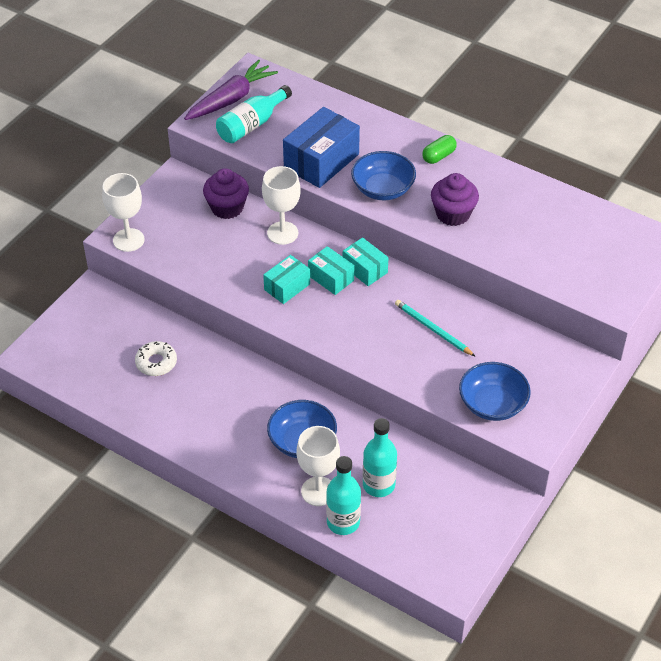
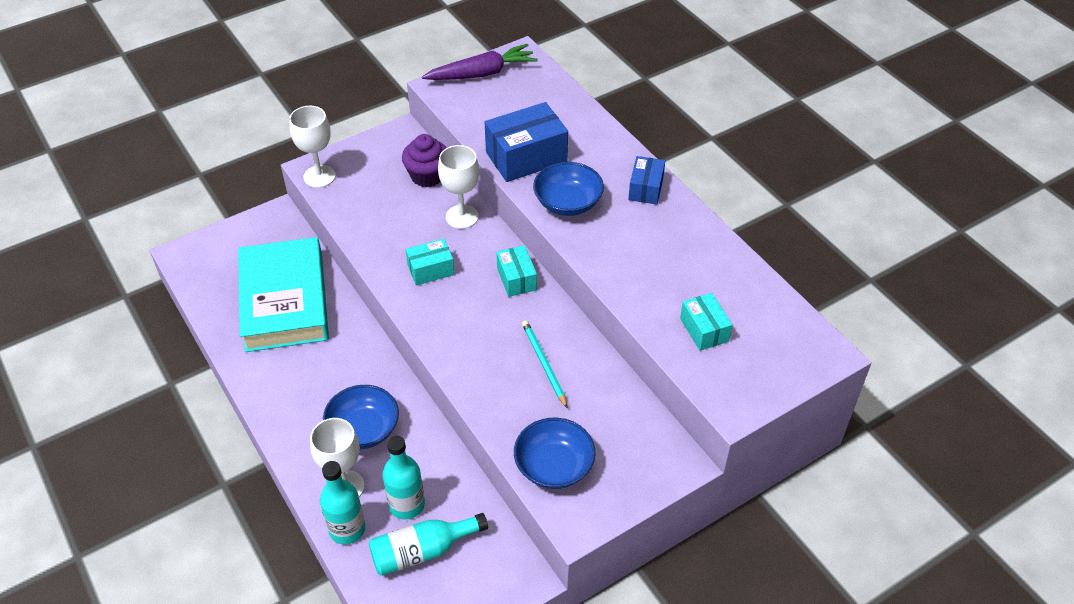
camera: 25 degrees right, 0 degrees up
(156, 362) = (285, 301): white donut -> turquoise book
(251, 125) = (484, 102): turquoise bottle -> turquoise bottle (422, 551)
(331, 278) = (478, 276): turquoise box -> turquoise box (704, 330)
(438, 156) = (646, 189): green capsule -> blue box
(453, 214) = (621, 251): purple cupcake -> none

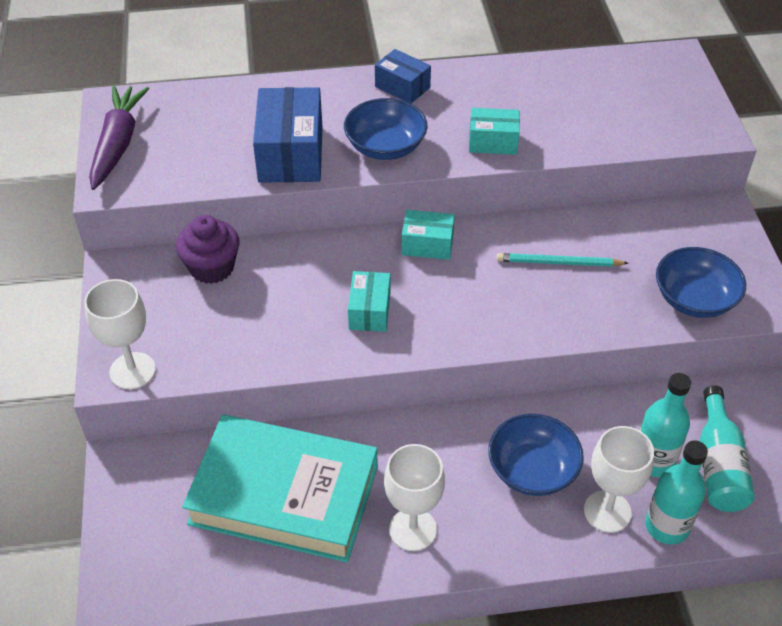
camera: 65 degrees left, 0 degrees up
(462, 217) = (302, 259): white goblet -> white goblet (413, 529)
(704, 330) = (614, 116): turquoise box -> turquoise box (493, 142)

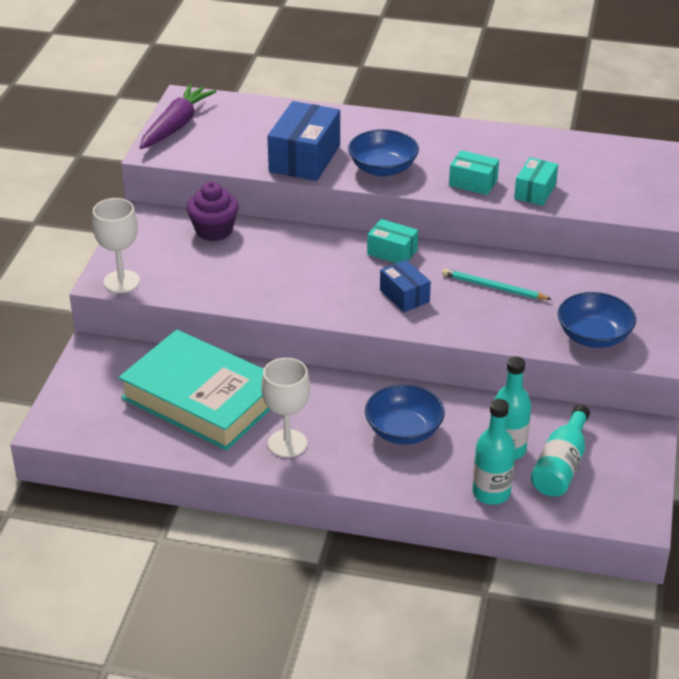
camera: 20 degrees right, 10 degrees down
(369, 311) = (320, 285): turquoise box -> turquoise box (535, 191)
(402, 87) = (421, 131): blue box -> blue box (404, 296)
(607, 511) = (448, 471): white goblet -> none

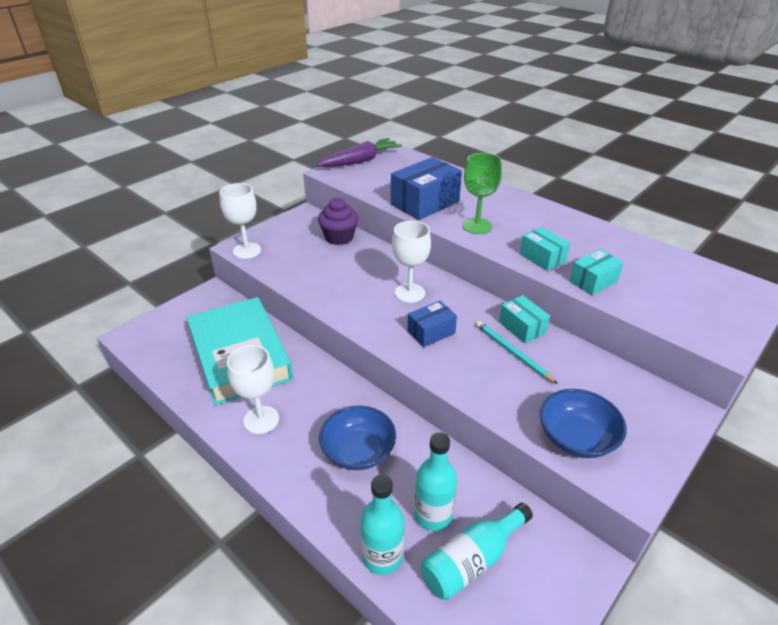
camera: 30 degrees right, 0 degrees up
(349, 265) = (409, 293): none -> white goblet
(383, 168) = (477, 226): blue bowl -> green goblet
(392, 252) = (451, 294): turquoise box -> turquoise box (522, 327)
(404, 296) = (431, 332): blue box -> blue box turned 60 degrees clockwise

